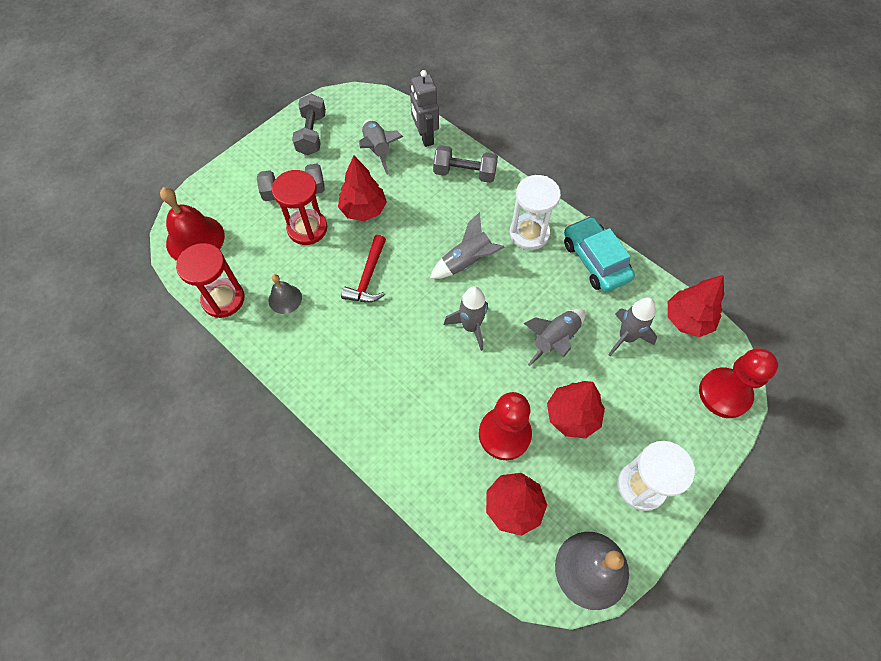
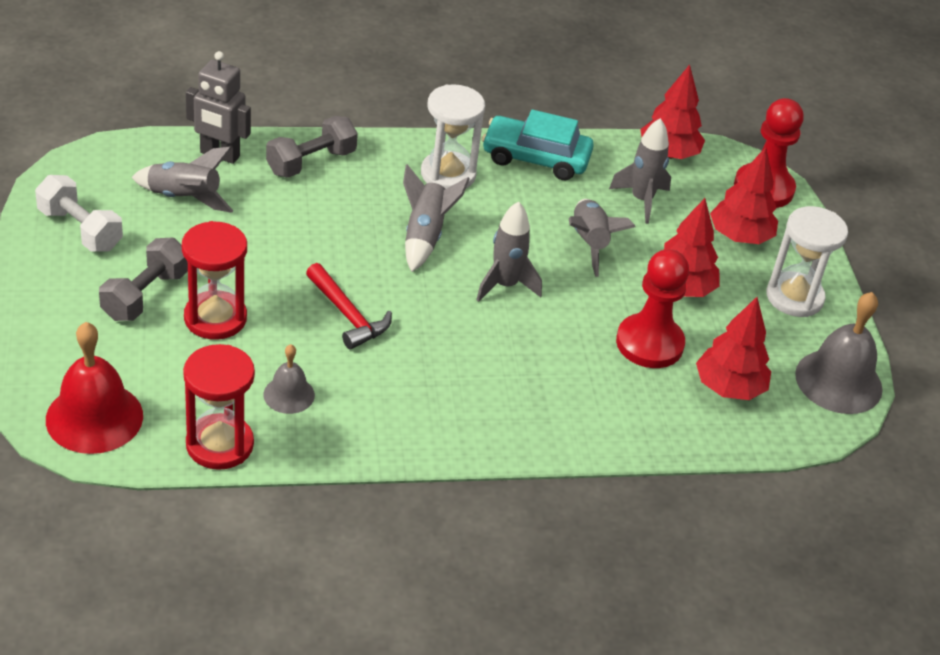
camera: 55 degrees left, 20 degrees down
(312, 134) = (80, 229): grey dumbbell -> white dumbbell
(363, 210) = (252, 261): red tree -> red tree (740, 237)

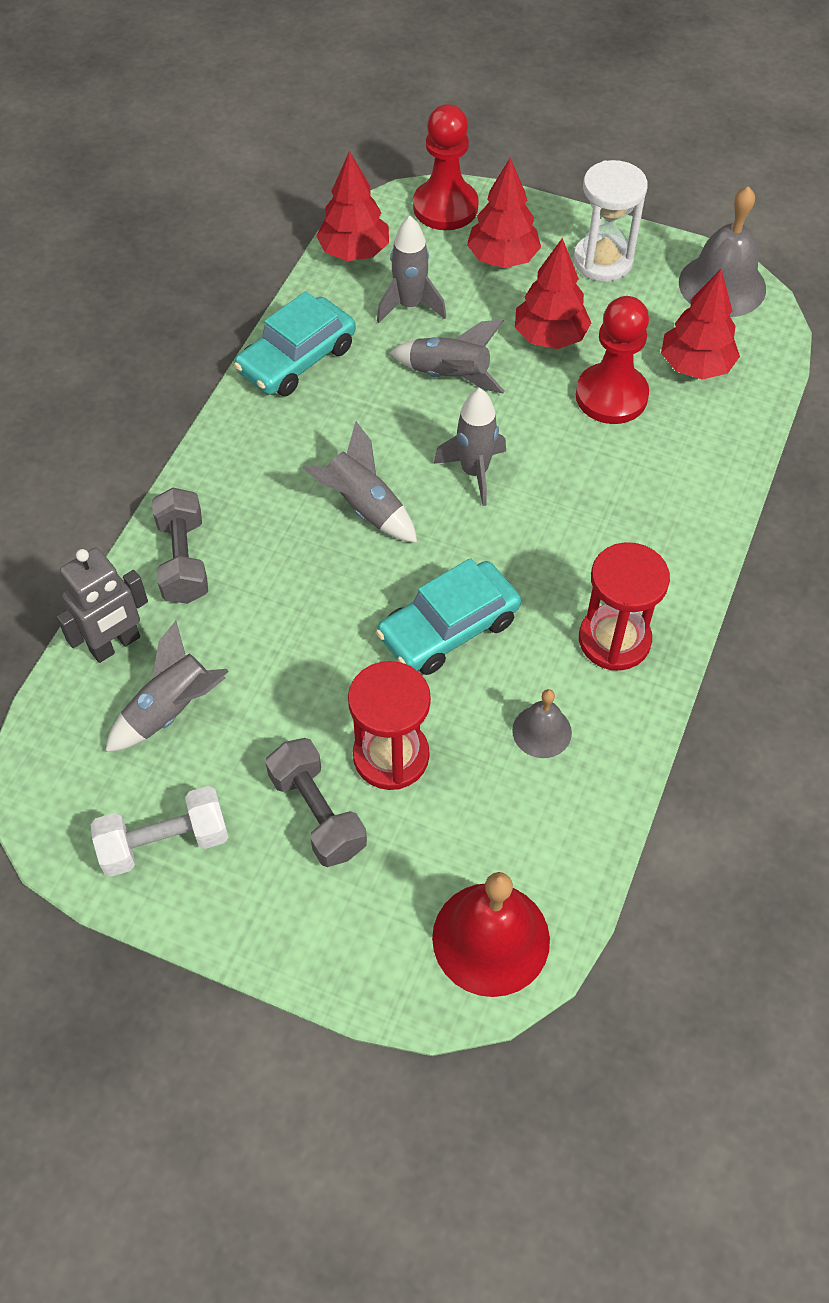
camera: 55 degrees left, 15 degrees up
(219, 444) = (587, 826): red hourglass -> red hourglass (614, 640)
(347, 315) = (448, 628): red hammer -> turquoise car
(448, 174) = (278, 444): white hourglass -> none

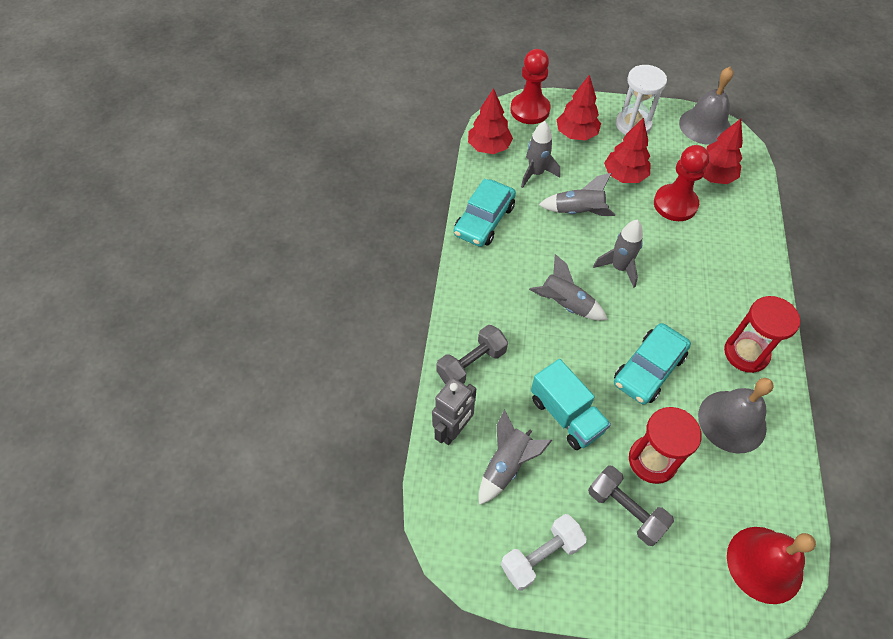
camera: 15 degrees left, 0 degrees up
(183, 560) = (471, 364): grey dumbbell -> grey dumbbell turned 75 degrees clockwise
(291, 663) = (566, 415): none -> turquoise truck
(542, 731) = (732, 421): grey bell -> grey bell, size x1.82

